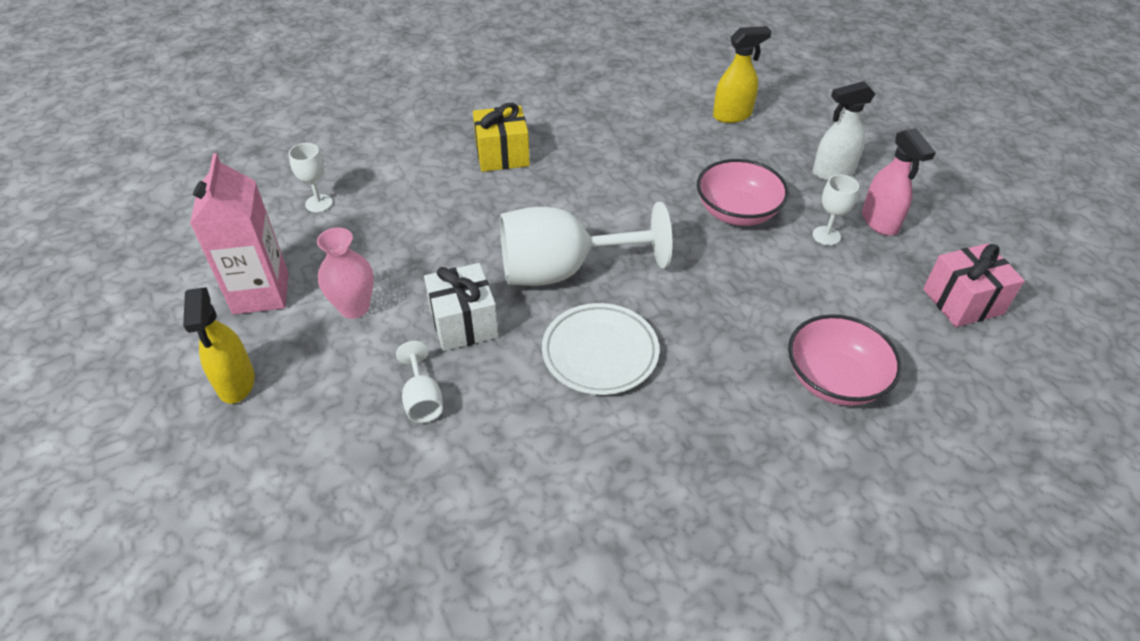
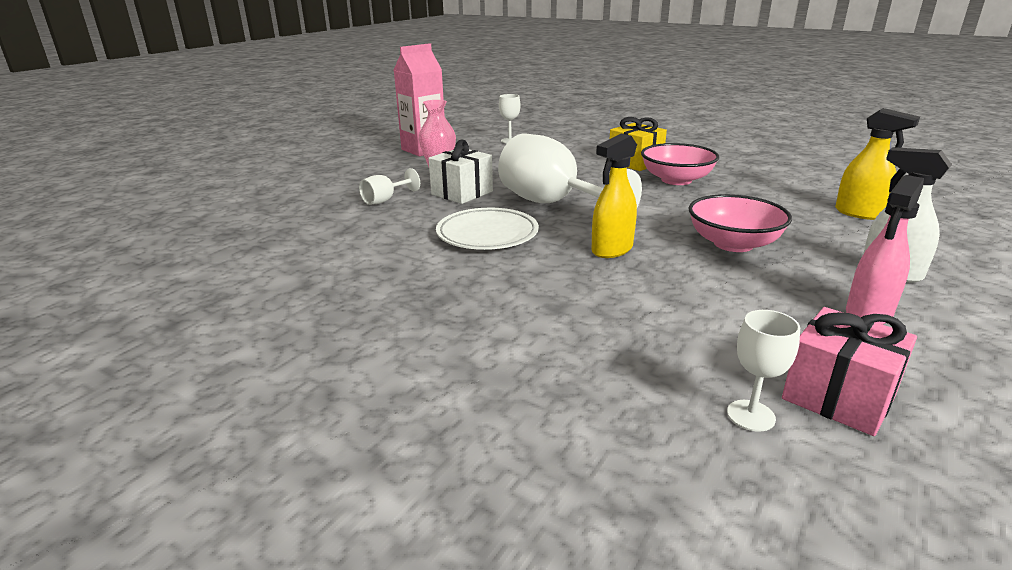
camera: 60 degrees right, 20 degrees down
(236, 383) = (354, 163): yellow spray bottle -> yellow spray bottle (611, 250)
(826, 236) = (784, 289): white goblet -> white goblet (751, 415)
(834, 380) = (585, 335): pink bowl -> pink bowl (676, 180)

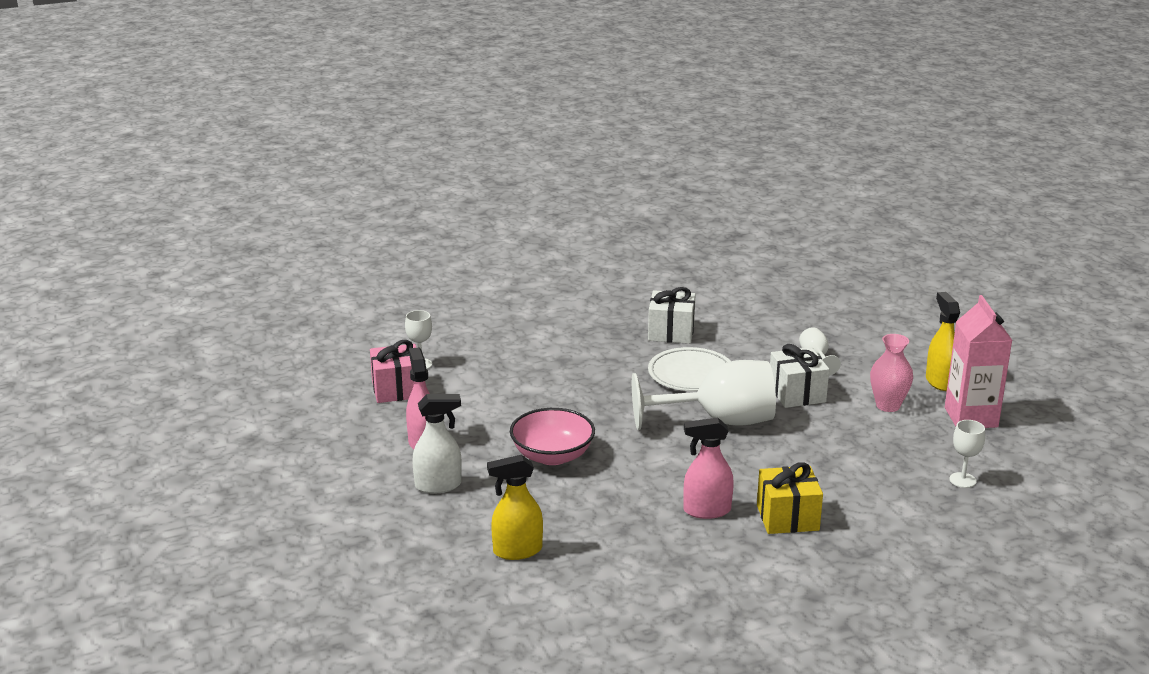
camera: 125 degrees right, 0 degrees up
(401, 269) = (671, 332): none -> white gift
(611, 250) = (606, 407): yellow spray bottle -> yellow spray bottle (940, 381)
(676, 180) = (706, 510): pink bowl -> pink spray bottle

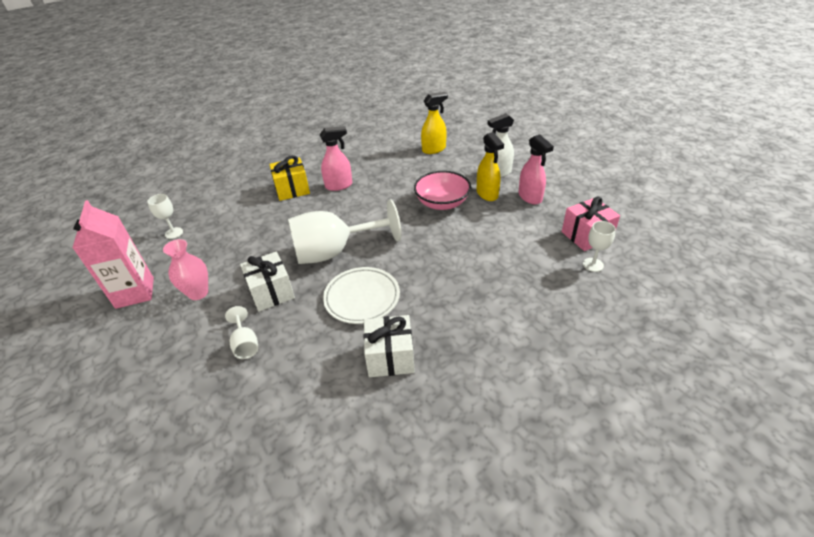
camera: 170 degrees right, 15 degrees up
(940, 381) = (138, 333): yellow spray bottle -> yellow spray bottle (487, 194)

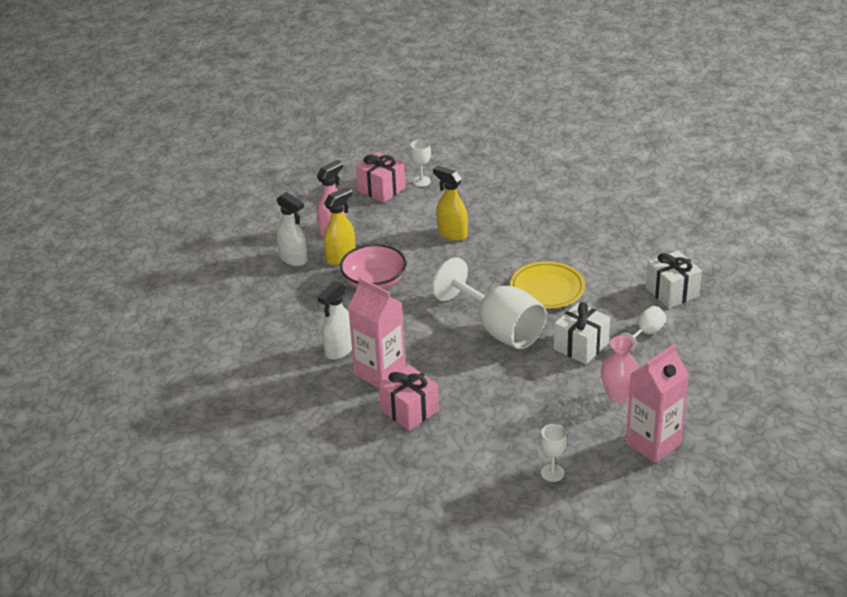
camera: 115 degrees left, 5 degrees down
(292, 189) = (409, 410): yellow gift -> pink gift
(339, 185) = (380, 372): pink spray bottle -> pink carton
(362, 298) = (547, 289): white plate -> yellow plate
(376, 174) = (339, 350): none -> white spray bottle
(390, 357) = (596, 254): white gift -> white gift (672, 292)
(434, 149) = (257, 320): yellow spray bottle -> yellow spray bottle (452, 233)

